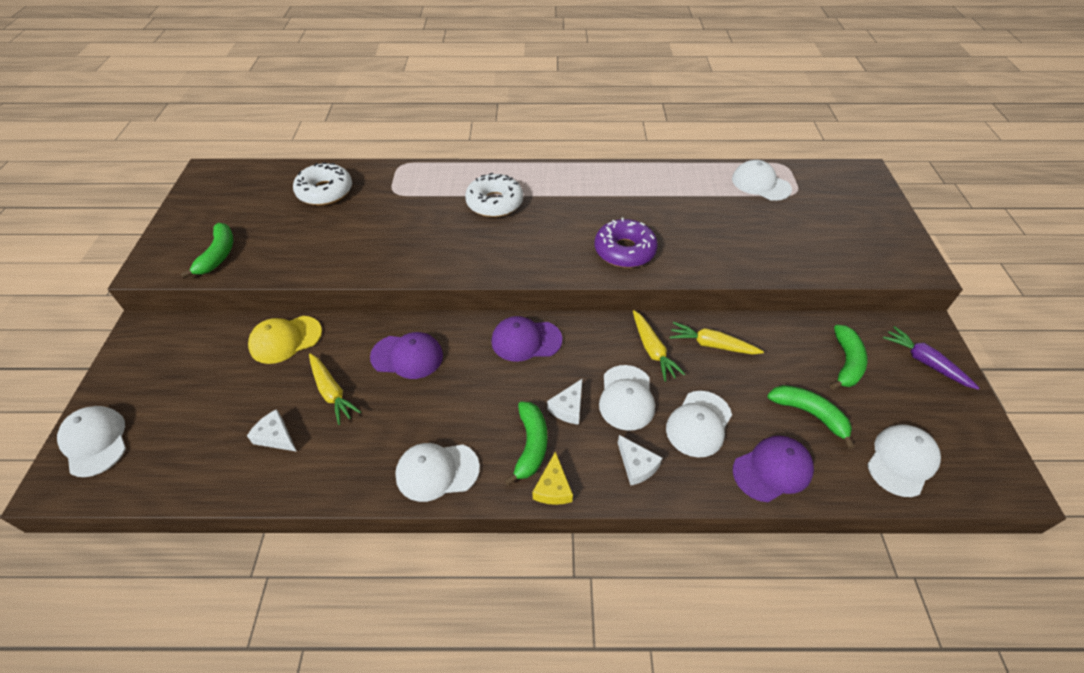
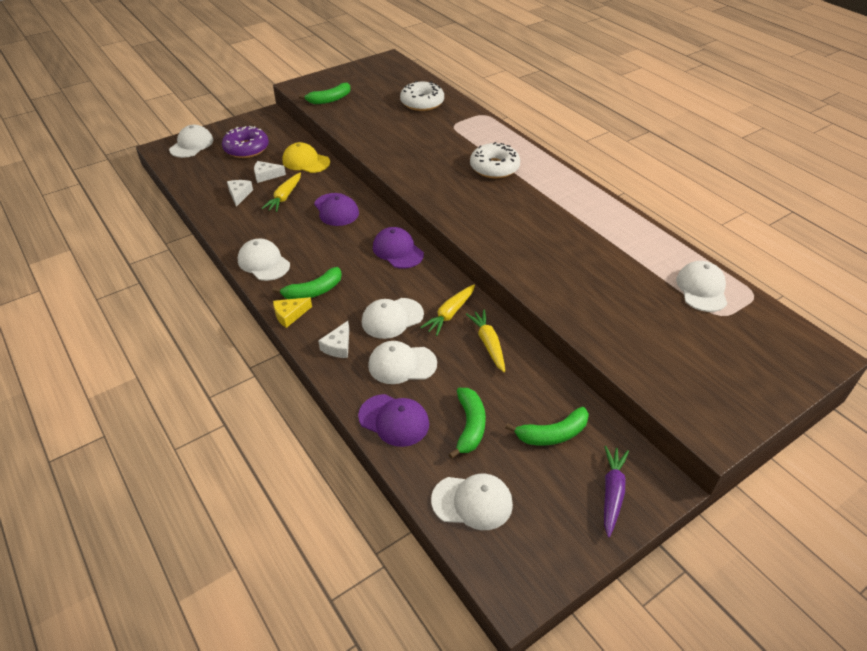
camera: 55 degrees right, 5 degrees down
(568, 408) = (358, 295): white cheese -> white cheese (266, 175)
(624, 251) = (516, 245): purple donut -> purple donut (246, 149)

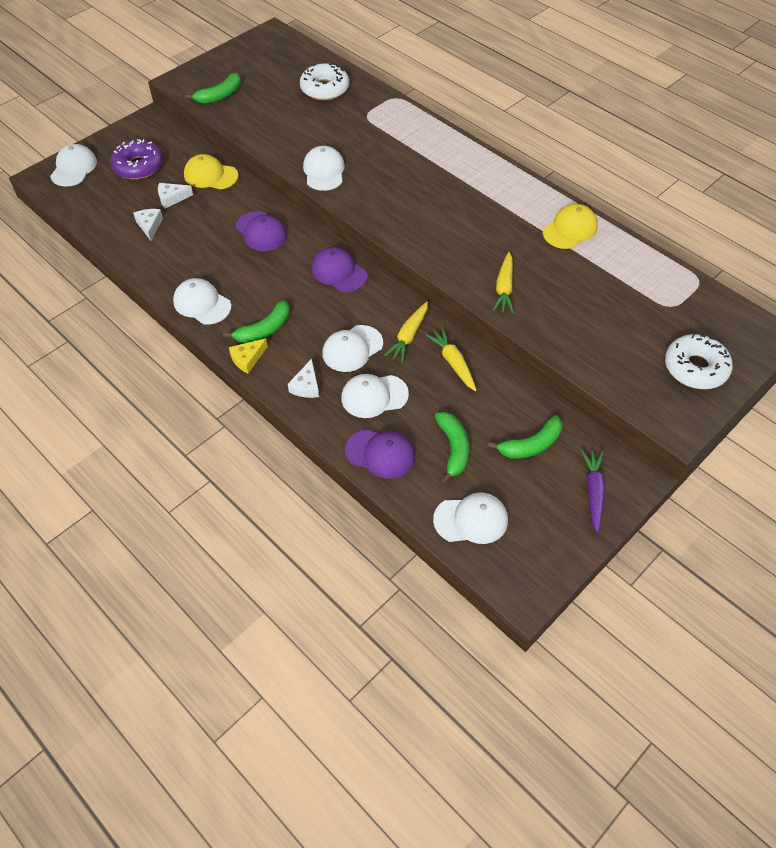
camera: 10 degrees left, 10 degrees up
(284, 197) = (200, 223): yellow carrot -> yellow carrot (504, 288)
(494, 167) = (421, 164): white donut -> white donut (695, 368)
(626, 235) = (570, 229): none -> yellow cap
(701, 289) = (650, 280): white cap -> white cap (324, 171)

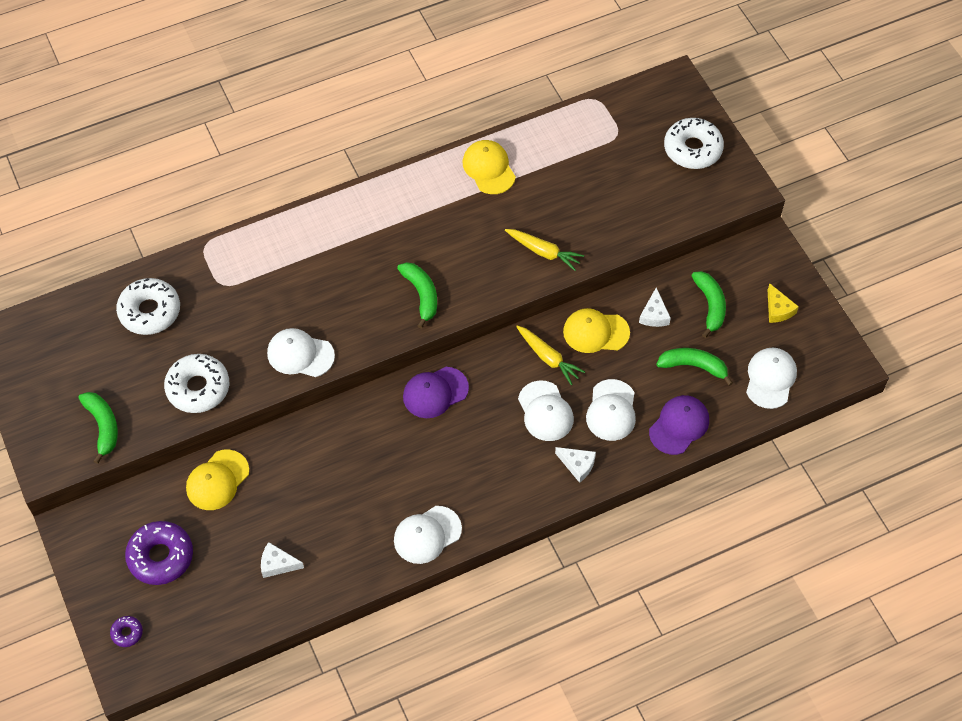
camera: 70 degrees left, 5 degrees up
(74, 168) = (127, 633): white cap -> purple donut
(172, 198) = (239, 531): white cheese -> white cheese (654, 314)
(247, 359) = (523, 509): yellow cheese -> yellow cheese (778, 309)
(261, 232) = (340, 450): purple cap -> none
(264, 329) = (488, 483): green banana -> green banana (421, 295)
(270, 129) = (198, 388): none -> white donut
(453, 363) = (595, 332): yellow carrot -> yellow cap
(593, 491) = (772, 279): purple carrot -> none

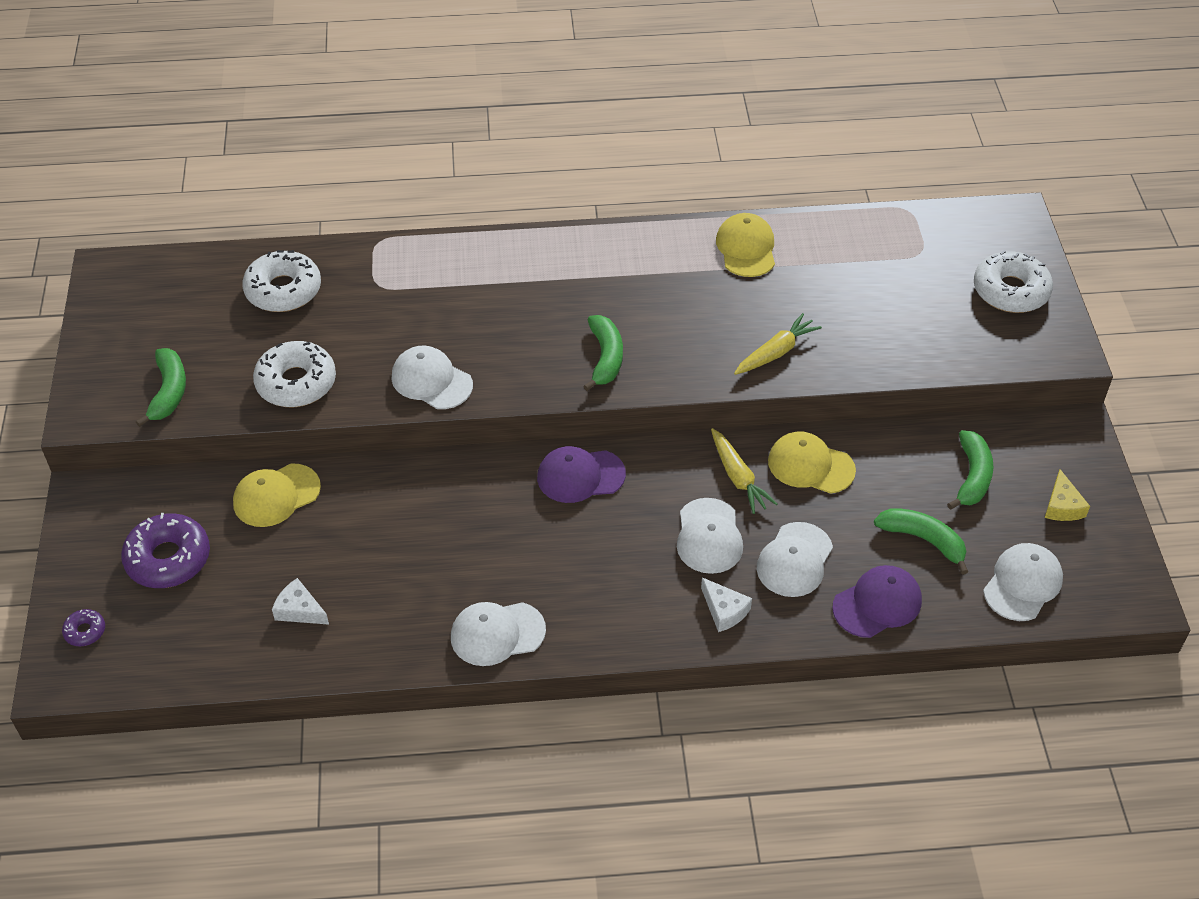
camera: 20 degrees right, 10 degrees down
(544, 252) = (776, 352): yellow carrot -> yellow carrot turned 90 degrees counterclockwise
(654, 314) = (894, 467): white cheese -> none

